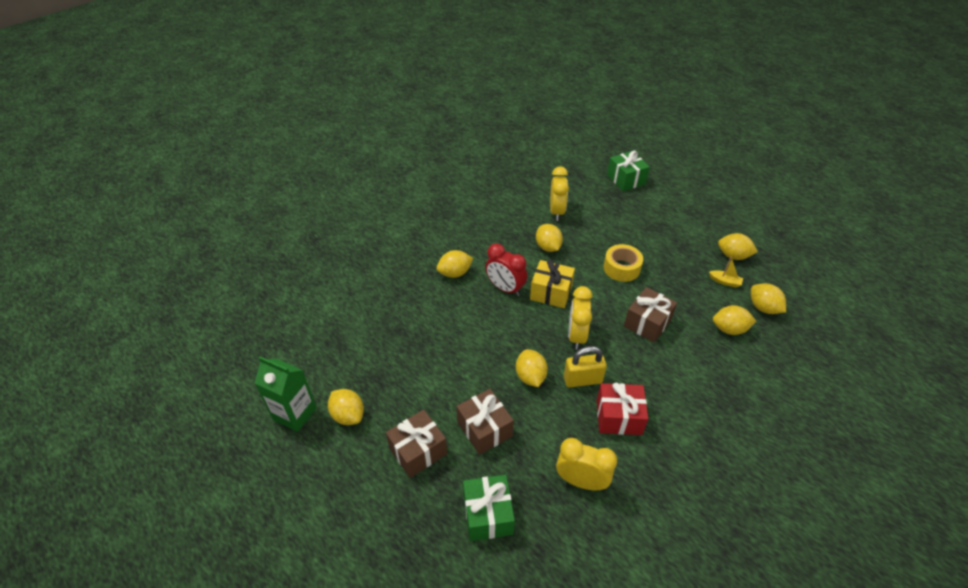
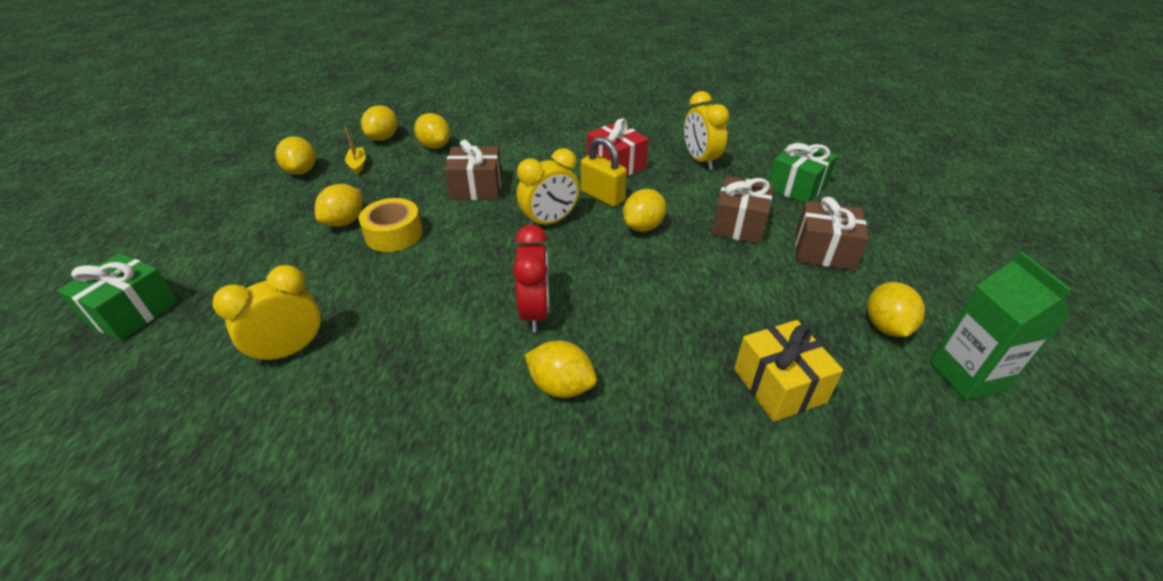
camera: 130 degrees left, 5 degrees down
(548, 247) = (401, 315): yellow lemon -> yellow lemon (345, 221)
(551, 292) = (499, 269): yellow gift -> yellow gift (779, 385)

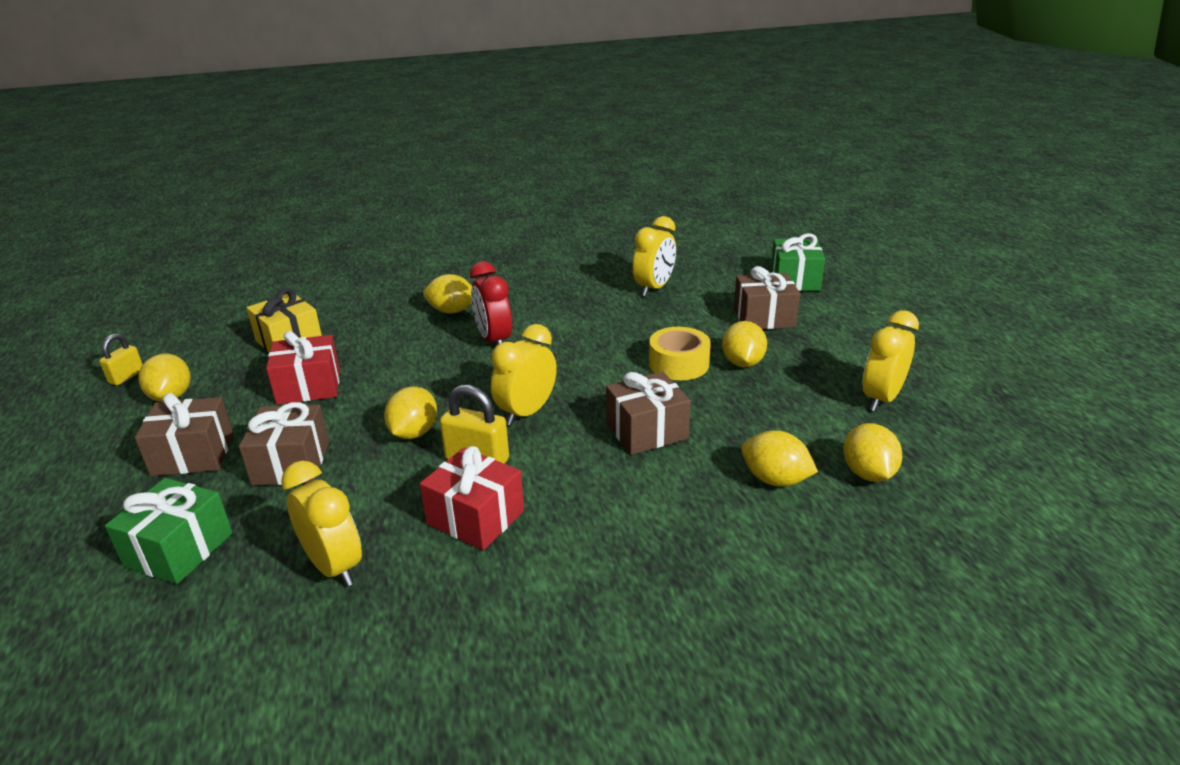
camera: 160 degrees right, 10 degrees down
(253, 265) = (764, 317): none -> brown gift
(301, 171) = (881, 399): yellow lemon -> yellow clock
(357, 165) = (832, 423): yellow boat -> none
(739, 300) = (309, 387): none -> red gift
(966, 376) = (126, 377): green carton -> yellow padlock

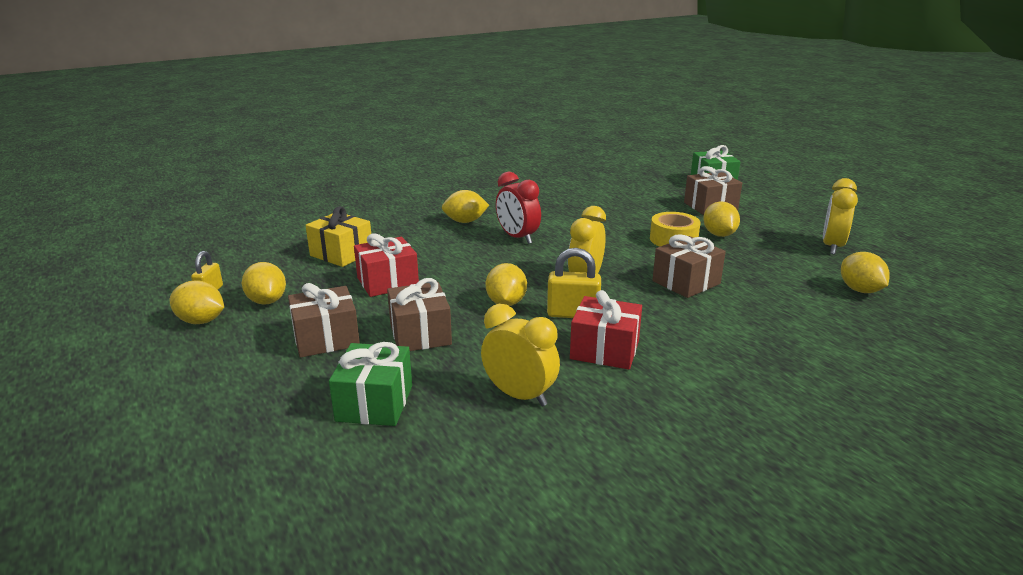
camera: 15 degrees left, 5 degrees down
(654, 288) = (614, 195): yellow clock -> none
(775, 479) = (801, 301): yellow lemon -> yellow lemon (201, 321)

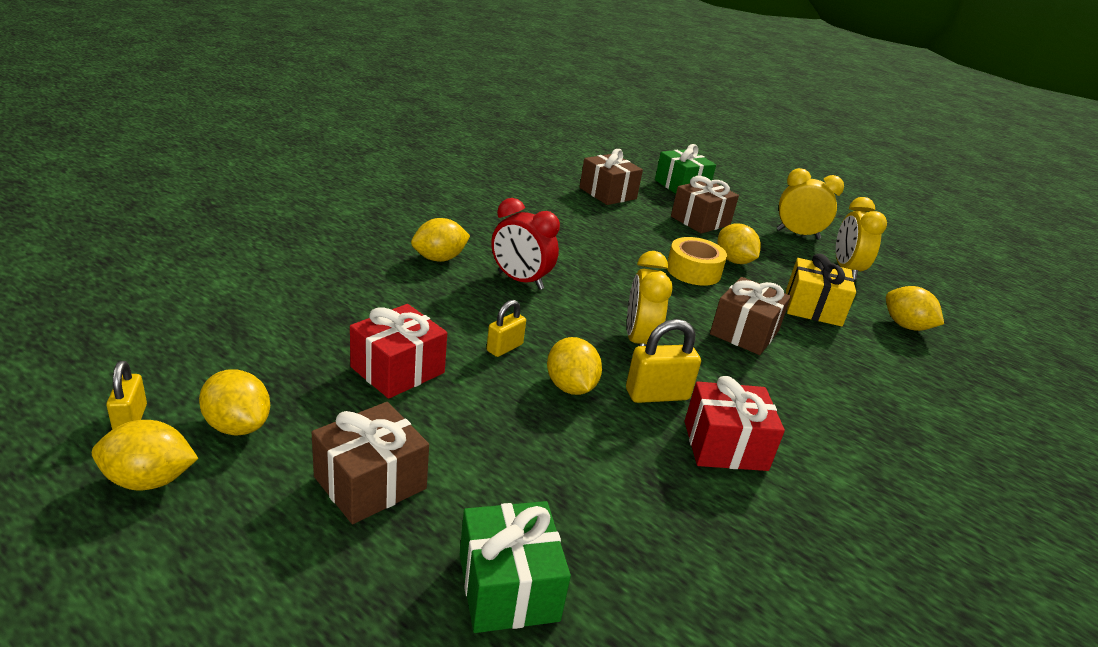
camera: 25 degrees left, 5 degrees up
(341, 254) = (301, 326): yellow gift -> yellow gift (813, 308)
(420, 334) = (495, 454): brown gift -> brown gift (607, 193)
(474, 276) = (504, 348): none -> yellow padlock
(519, 395) = (678, 535): yellow clock -> yellow clock (798, 234)

